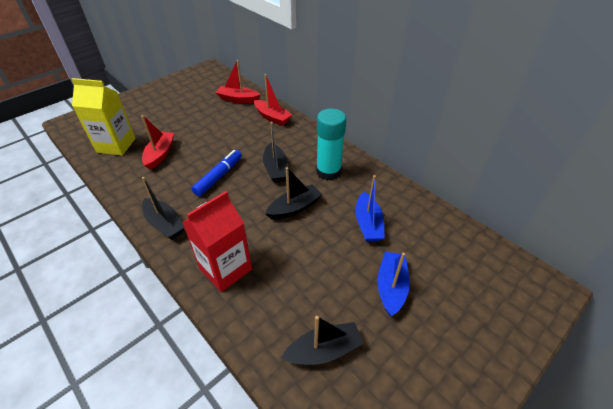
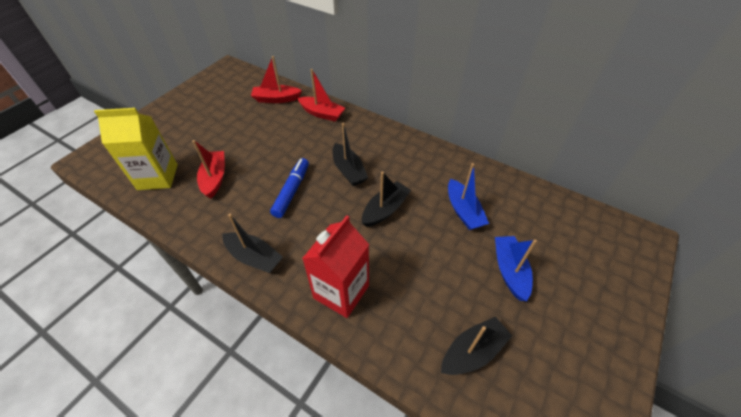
camera: 15 degrees left, 5 degrees up
(328, 172) = (403, 163): turquoise glue stick -> none

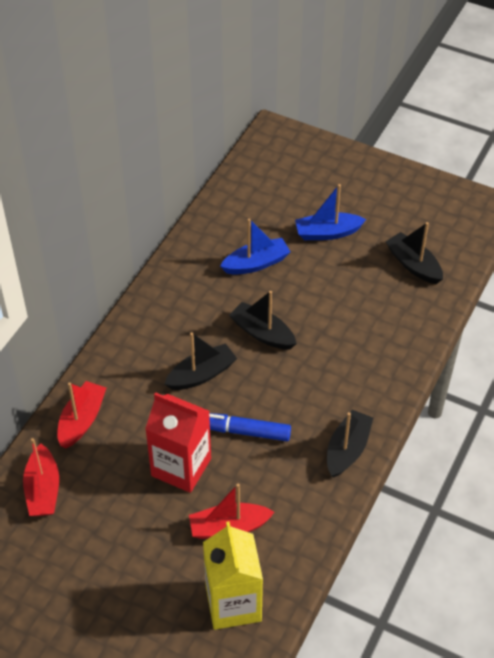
camera: 95 degrees left, 0 degrees up
(341, 292) = (375, 364): red carton -> red carton (181, 467)

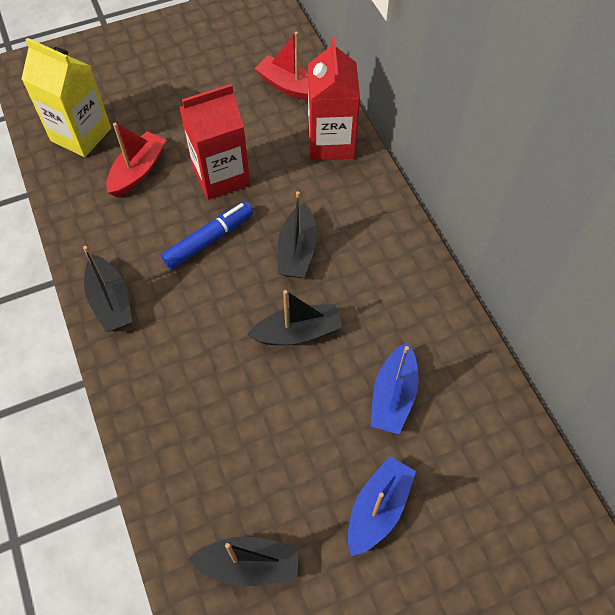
camera: 130 degrees right, 10 degrees up
(82, 420) = (331, 142): red boat -> red carton

